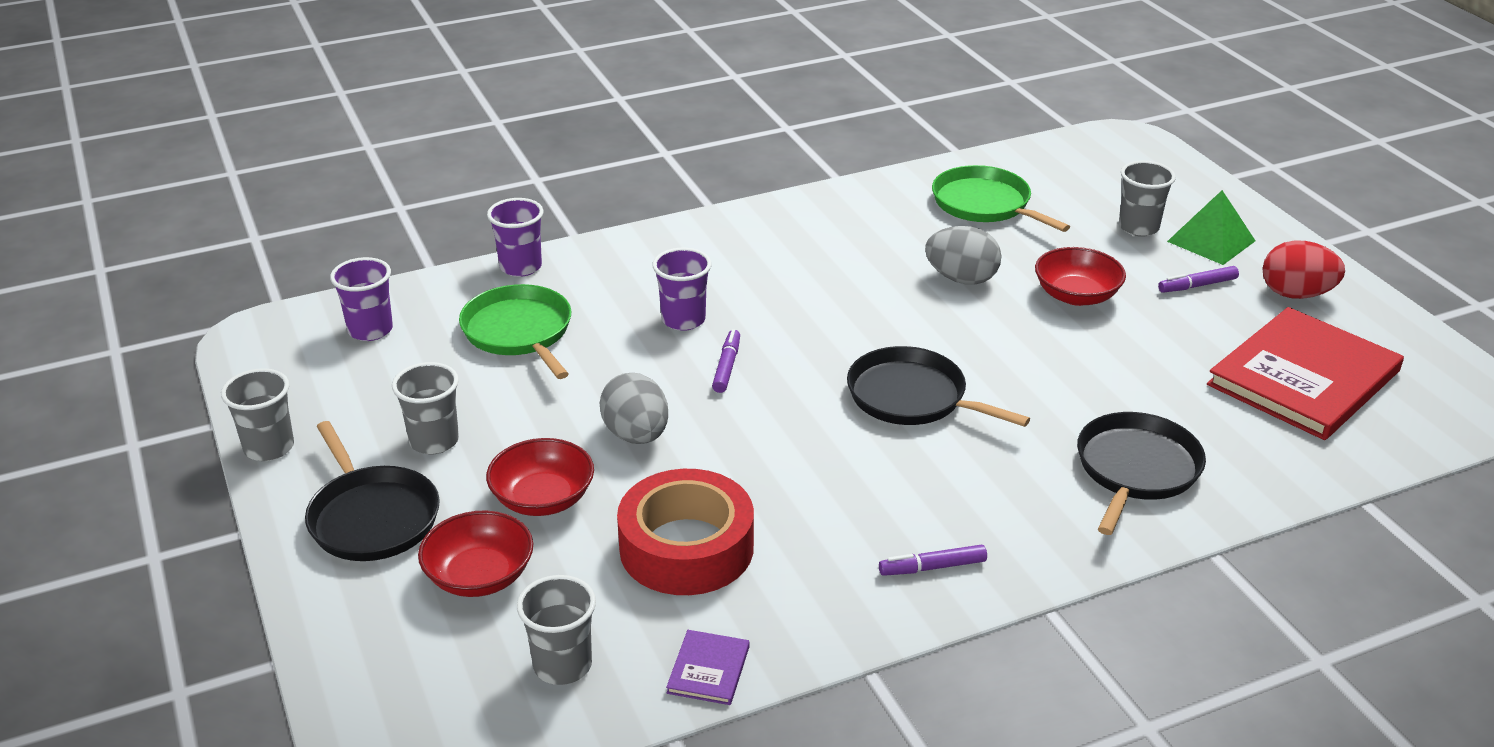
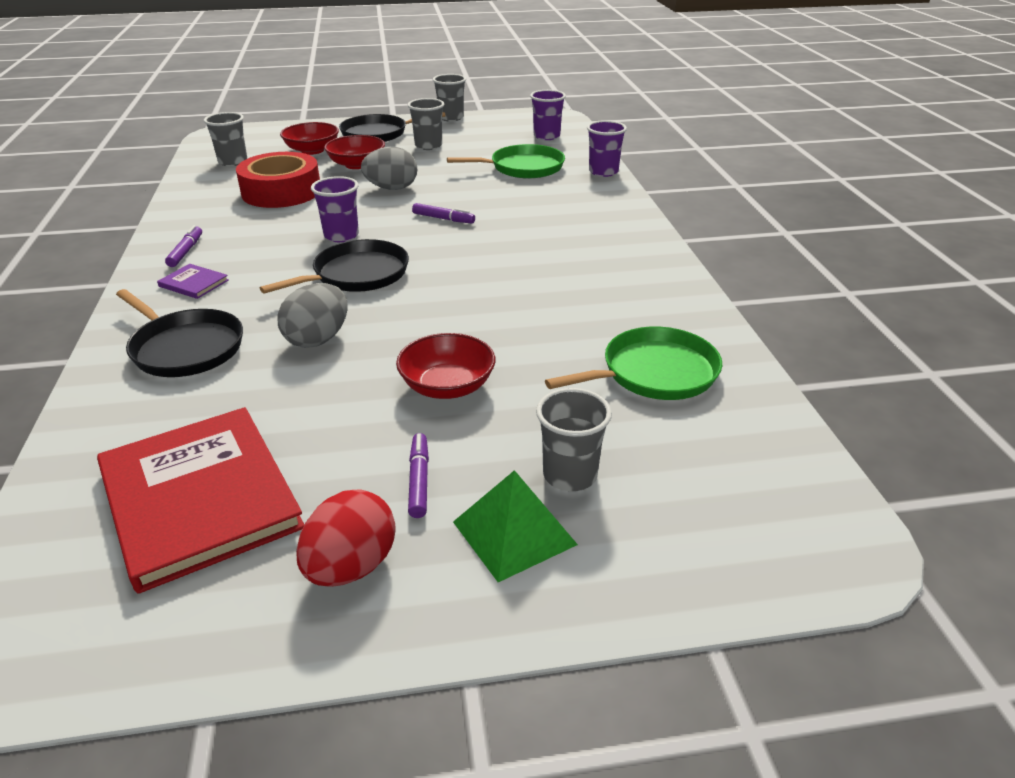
camera: 105 degrees right, 0 degrees up
(683, 320) = (510, 211): purple cup -> purple cup (341, 236)
(708, 669) = (190, 188): purple book -> purple book (194, 283)
(961, 279) = (510, 328): grey egg -> grey egg (318, 339)

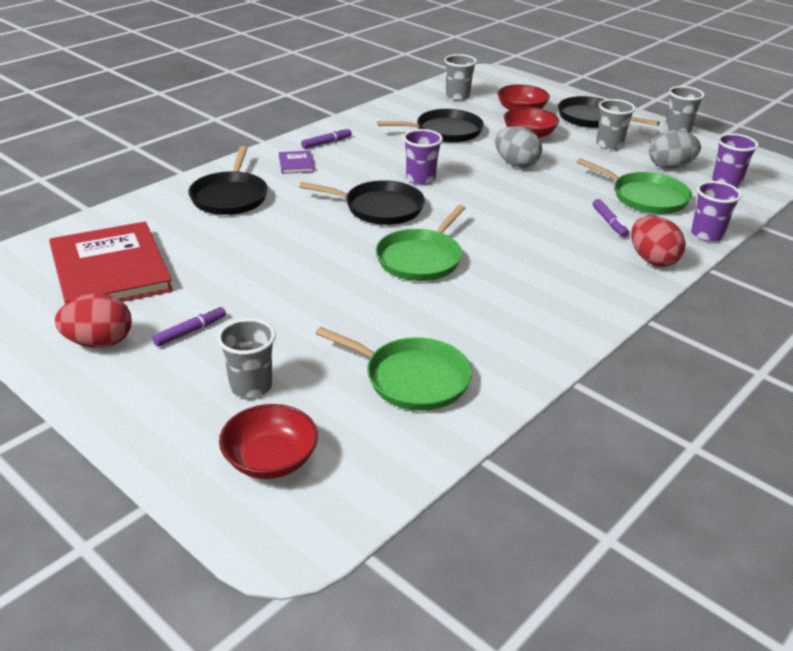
camera: 50 degrees right, 0 degrees up
(200, 498) = (110, 270): red book -> red book turned 45 degrees counterclockwise
(281, 192) = (445, 131): red tape -> black pan
(318, 339) = (289, 231): grey egg -> grey egg (670, 167)
(443, 219) = (504, 203): purple marker -> purple marker (609, 222)
(447, 386) = (294, 299): red bowl -> red bowl (270, 460)
(473, 290) = (421, 258): none -> green pan
(514, 533) = (175, 386): green pyramid -> none
(609, 203) = (652, 260): none -> red egg

